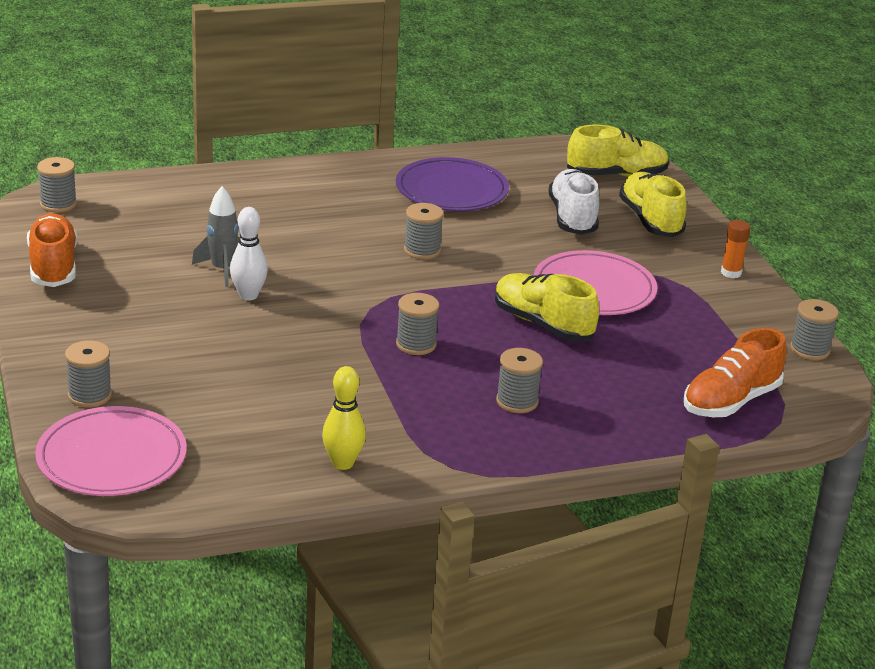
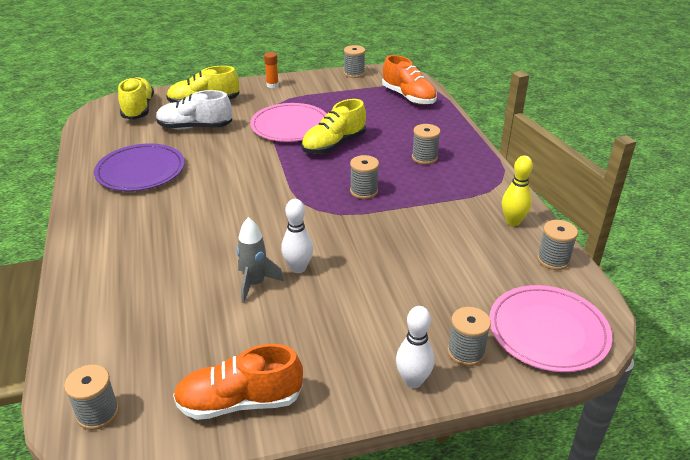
camera: 85 degrees left, 5 degrees up
(56, 359) = (413, 381): none -> white bowling pin
(422, 250) = (233, 186): grey spool -> grey spool (553, 260)

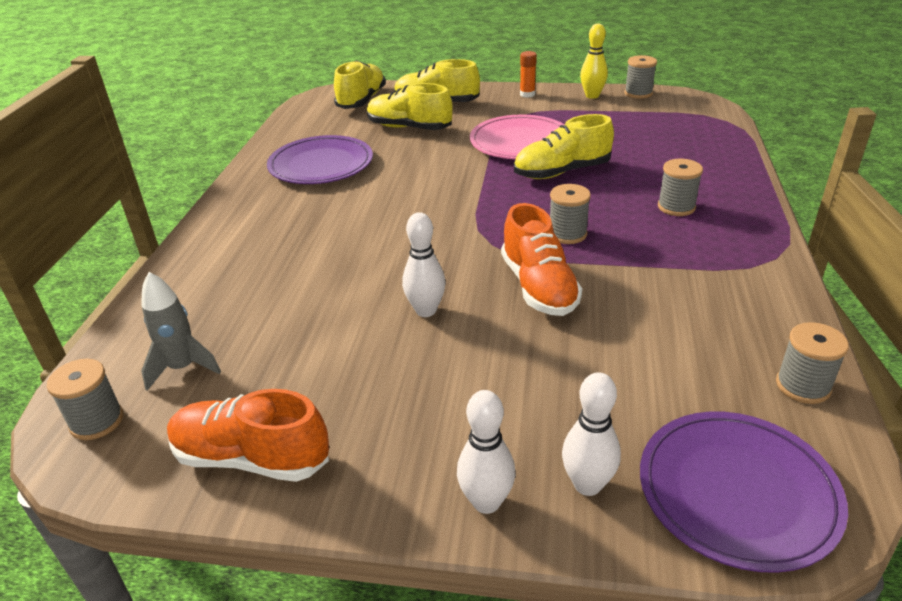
camera: 25 degrees right, 0 degrees up
(195, 127) = (409, 128): white shoe -> yellow shoe
(255, 284) = (362, 317): grey rocket -> grey rocket (183, 368)
(408, 97) = (696, 129): orange shoe -> orange shoe (539, 287)
(466, 352) = (587, 484): grey spool -> white bowling pin
(513, 221) = (764, 316): yellow bowling pin -> yellow bowling pin (592, 96)
(548, 331) = (737, 492): pink plate -> purple plate

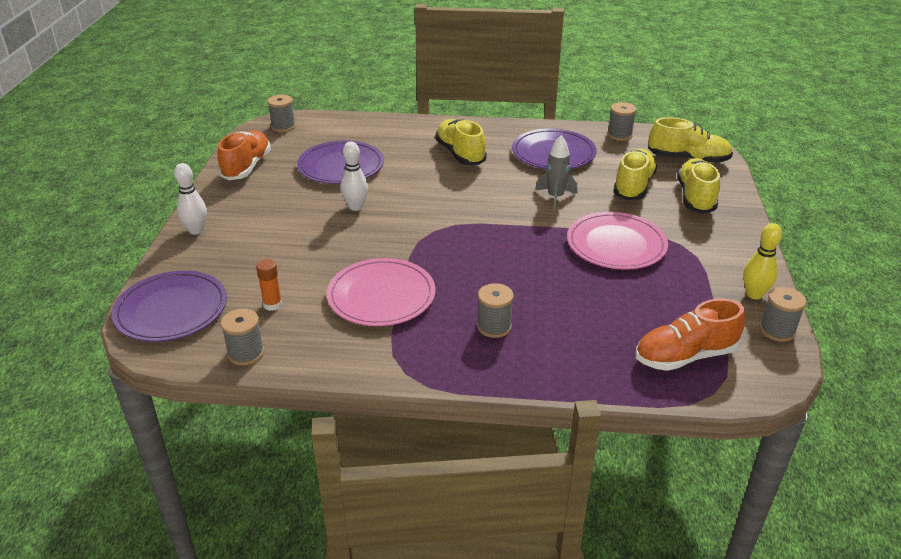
camera: 85 degrees right, 0 degrees up
(183, 368) = (317, 140): grey rocket -> grey rocket (555, 197)
(293, 333) = (341, 166): none -> purple plate
(527, 94) = (740, 250): orange glue stick -> orange glue stick (272, 304)
(539, 287) = (376, 249): orange shoe -> orange shoe (685, 356)
(562, 172) = (556, 266): yellow shoe -> yellow shoe (460, 154)
(567, 234) = (447, 264): grey spool -> grey spool (619, 135)
(587, 484) = (195, 260): white bowling pin -> none
(642, 279) = (381, 296): none -> pink plate

